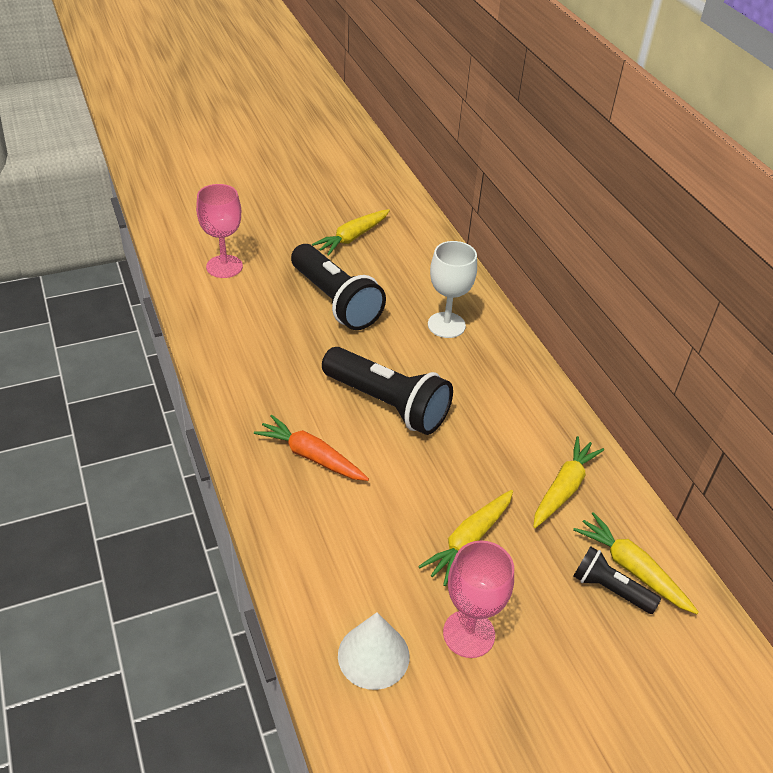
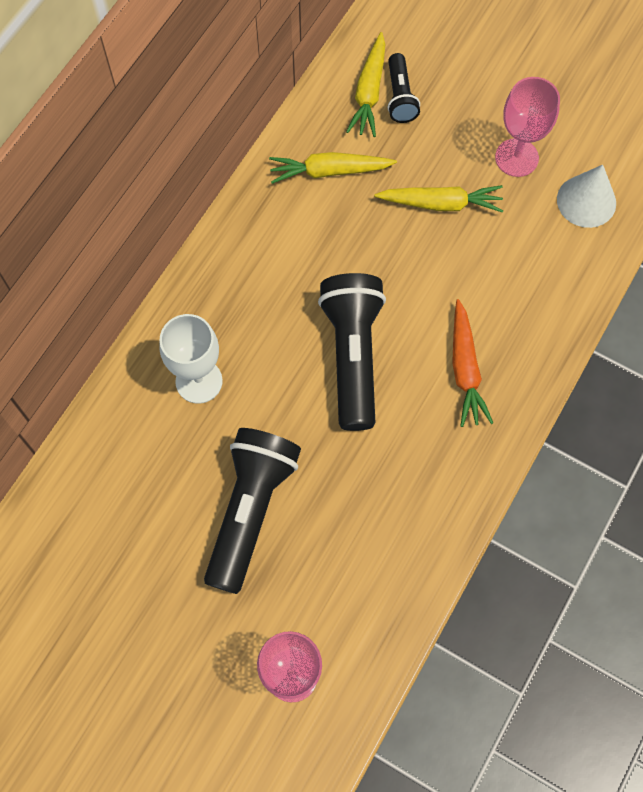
camera: 125 degrees left, 25 degrees up
(352, 237) = (121, 583): yellow carrot -> none

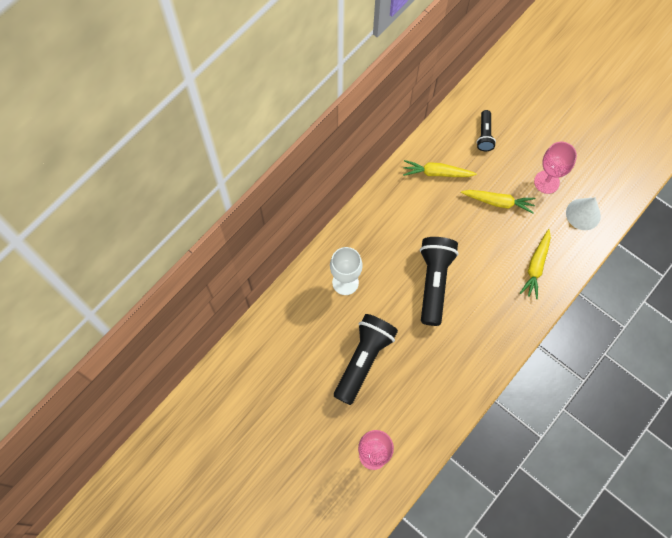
camera: 10 degrees right, 0 degrees up
(369, 92) = (467, 130): yellow carrot -> yellow carrot (536, 266)
(465, 369) = (496, 301): orange carrot -> none

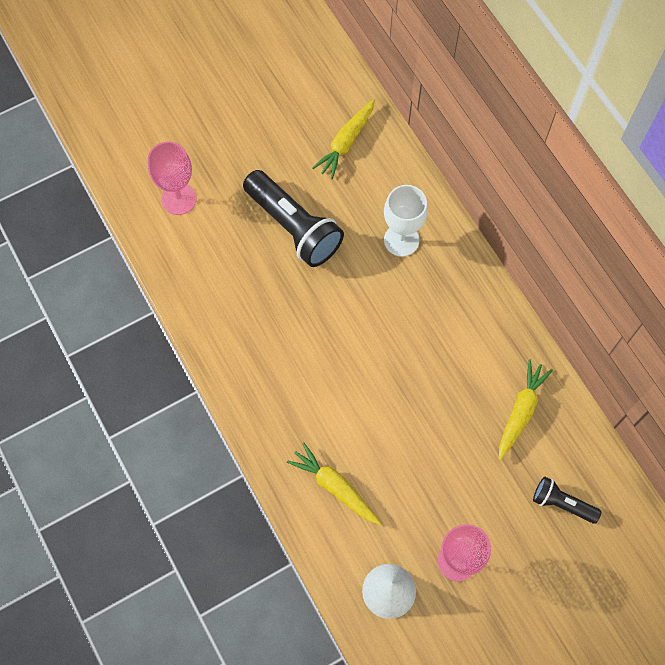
camera: 110 degrees right, 0 degrees up
(434, 282) = (362, 345): black flashlight -> none
(498, 202) = (448, 477): yellow carrot -> yellow carrot (346, 142)

